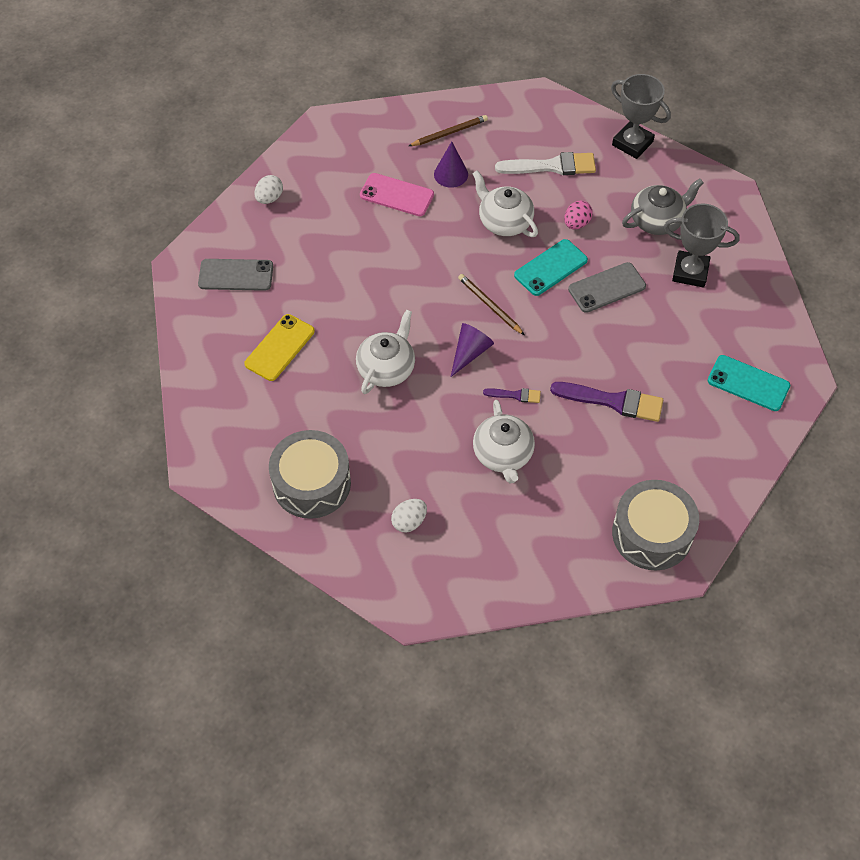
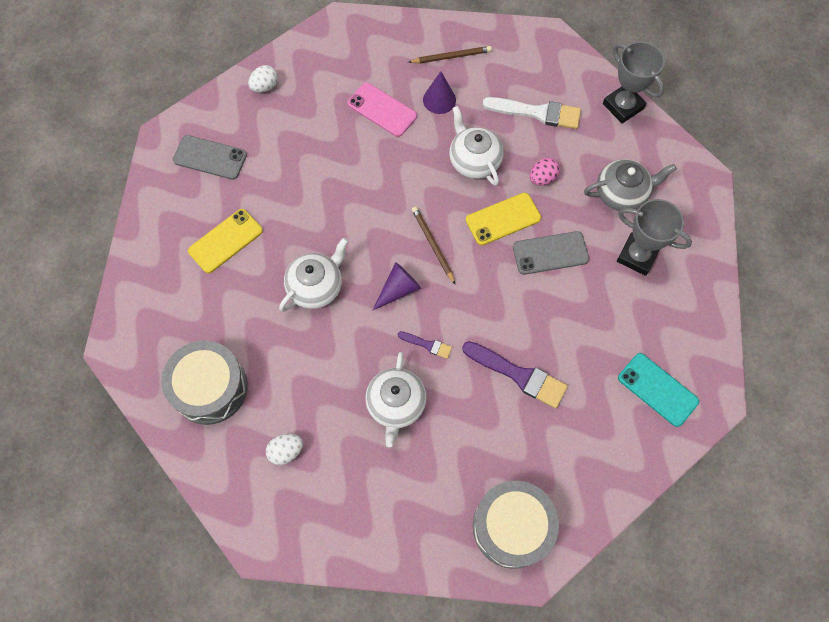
camera: 15 degrees right, 10 degrees up
(551, 268) = (503, 219): turquoise phone -> yellow phone

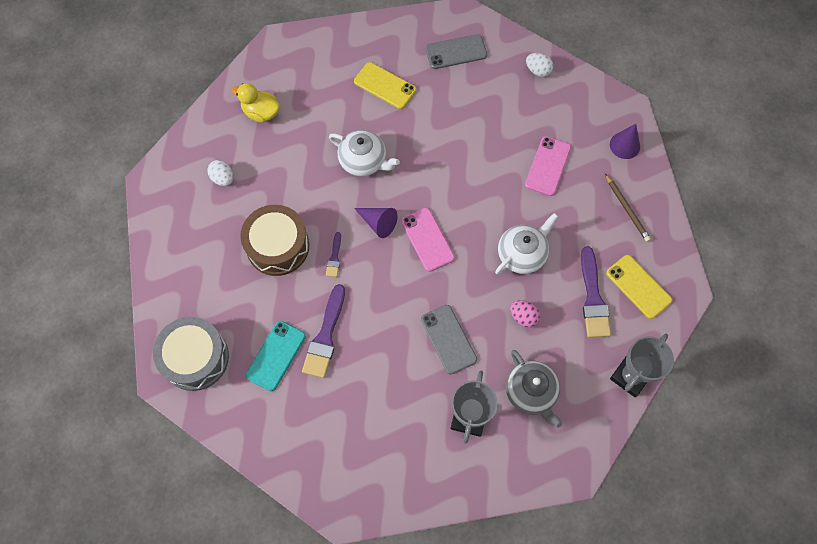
camera: 75 degrees right, 0 degrees up
(210, 157) = (456, 52): grey phone -> grey phone turned 75 degrees clockwise
(210, 387) = (261, 112): grey drum -> yellow duck
(396, 404) = (278, 246): white teapot -> brown drum
(432, 245) = (427, 239): brown pencil -> pink phone
(439, 100) = (576, 210): purple cone -> purple cone (624, 145)
(503, 219) = (470, 292): yellow phone -> yellow phone (638, 287)
(537, 113) = (593, 298): white brush -> purple brush
(657, 389) = (340, 458): turquoise phone -> turquoise phone (276, 355)

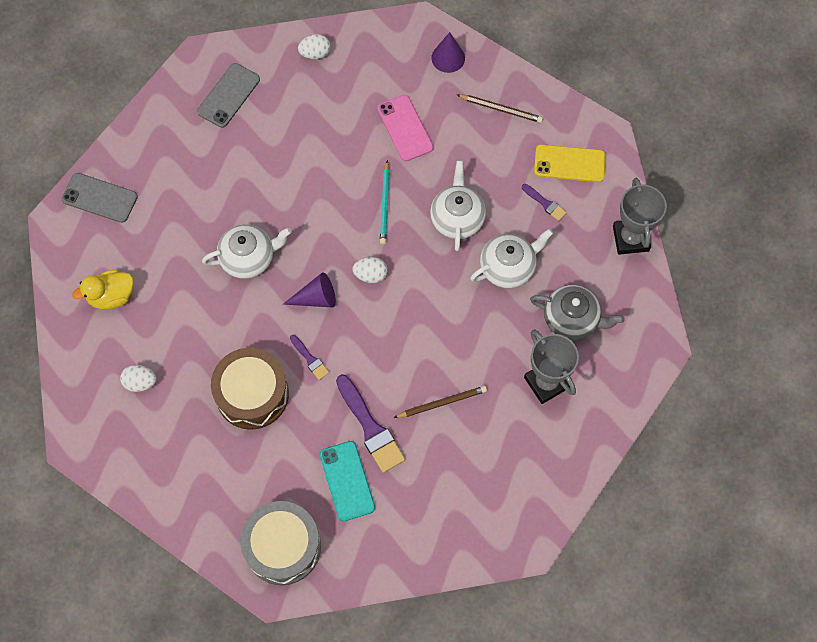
camera: 45 degrees left, 0 degrees up
(385, 86) = (197, 177): yellow phone -> none
(386, 364) = (442, 403): none -> brown pencil
(427, 239) = (370, 275): pink phone -> white egg
(448, 339) = (469, 338): grey phone -> grey phone (99, 198)
(483, 203) = (385, 204): none -> turquoise pencil
(523, 317) = (508, 267): pink egg -> white teapot
(593, 298) = (545, 203): purple brush -> purple brush, size x0.51

